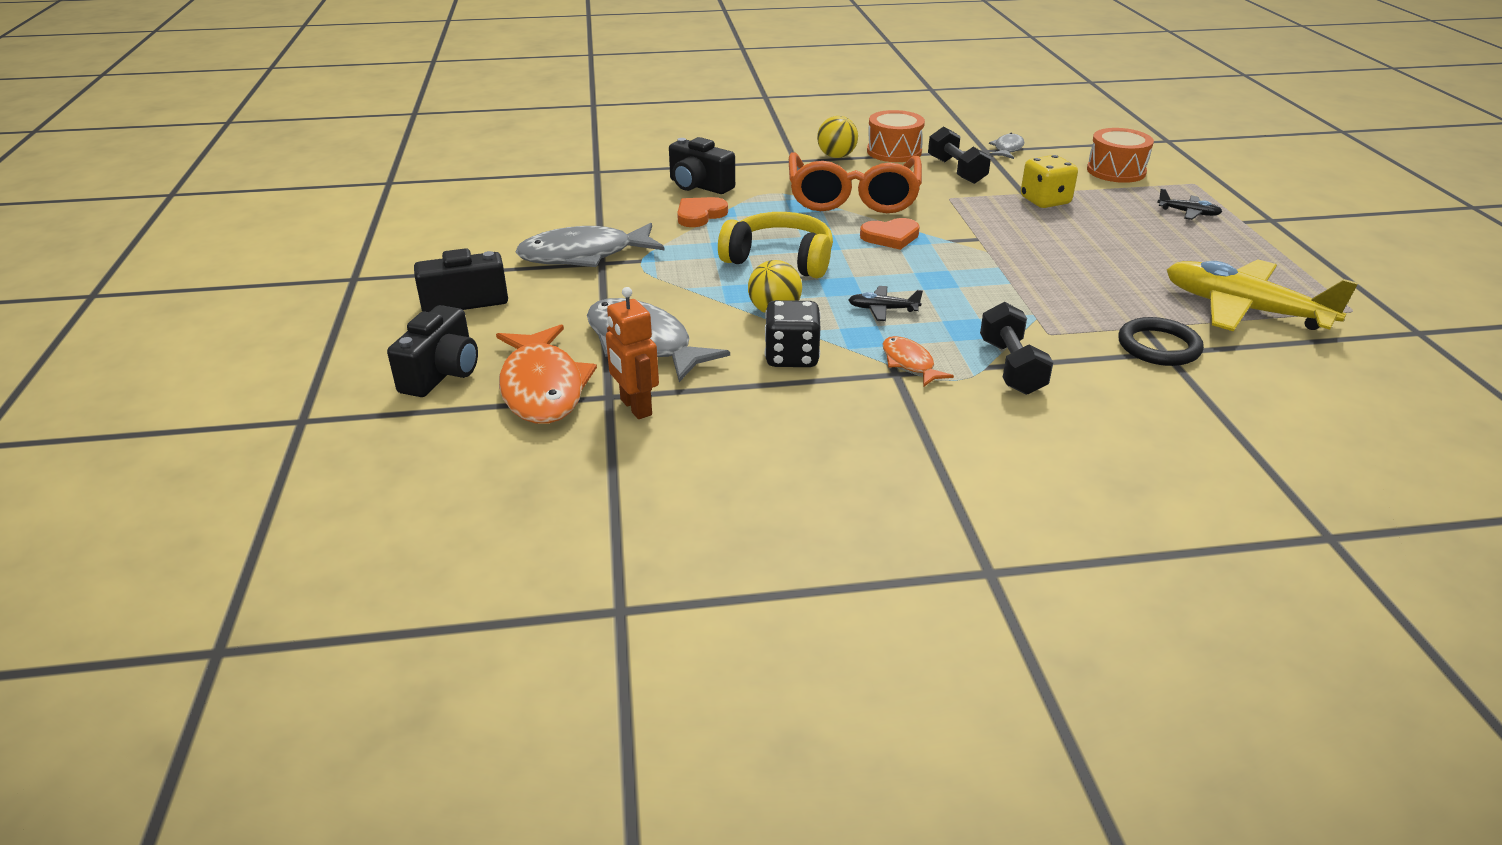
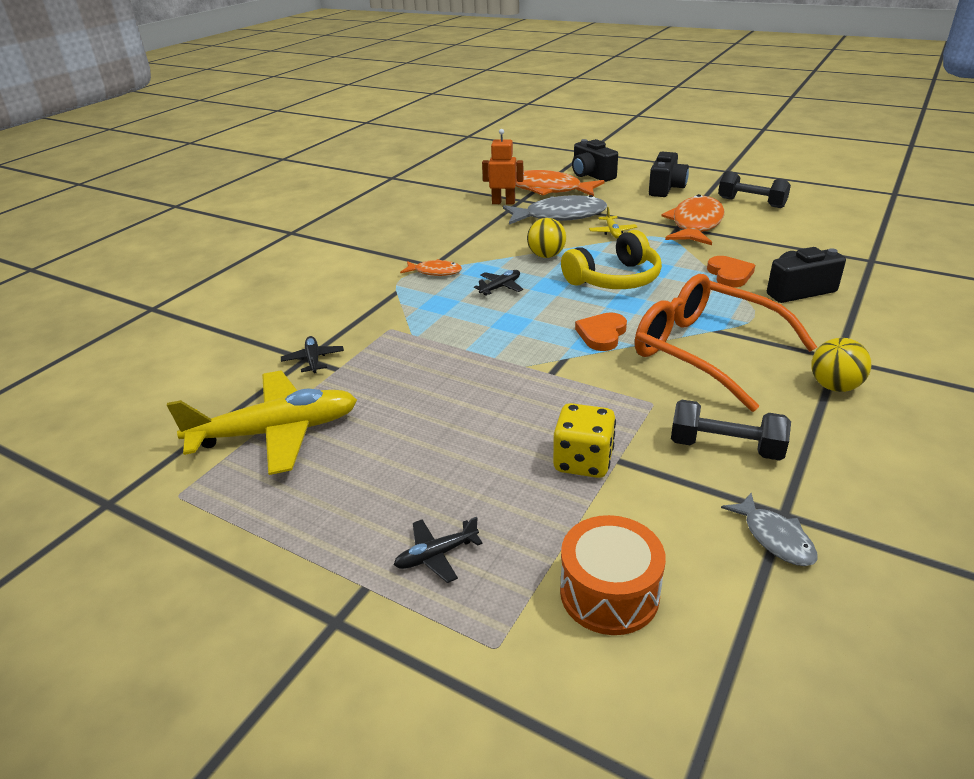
camera: 130 degrees right, 0 degrees up
(584, 255) = (695, 224): grey fish -> orange fish
(659, 294) = (612, 232): none -> yellow plane
(791, 357) = (490, 245): black dice -> none
(894, 152) = (826, 432): orange drum -> none
(1011, 367) = (383, 298): black dumbbell -> black dumbbell (751, 203)
(1158, 346) = (313, 359): black ring -> black plane

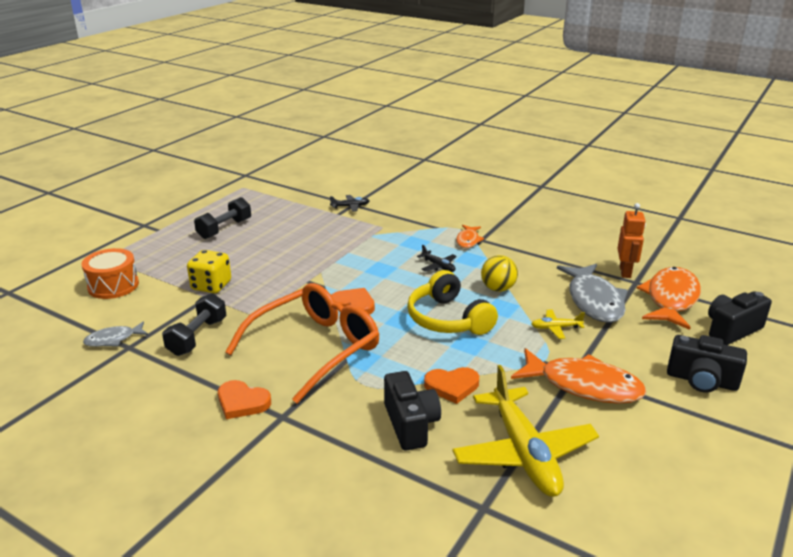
camera: 90 degrees right, 5 degrees down
(277, 432) = (281, 203): yellow plane -> yellow plane (524, 453)
(436, 555) = (166, 244): black plane -> none
(751, 203) = (667, 445): black dumbbell -> black dumbbell (224, 229)
(834, 386) = (242, 402): yellow ball -> orange heart

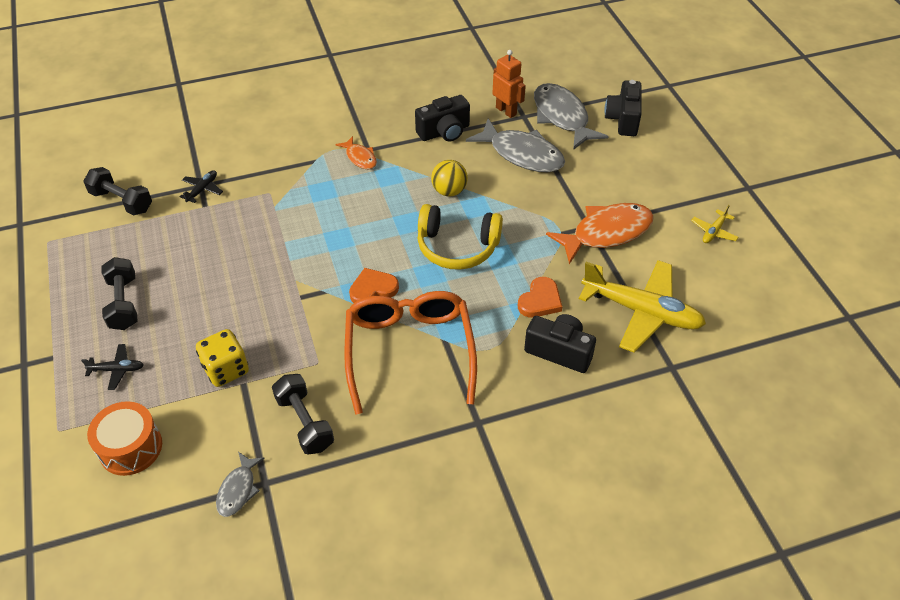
camera: 50 degrees left, 20 degrees up
(242, 402) = (435, 439): orange heart -> none
(303, 190) = (122, 201): none -> black dumbbell
(438, 266) = (377, 201): black plane -> black plane (117, 370)
(555, 328) = (532, 198): yellow plane -> yellow plane (713, 231)
(671, 299) = (562, 117): orange fish -> grey fish
(701, 381) = (655, 175): black camera -> black camera (444, 132)

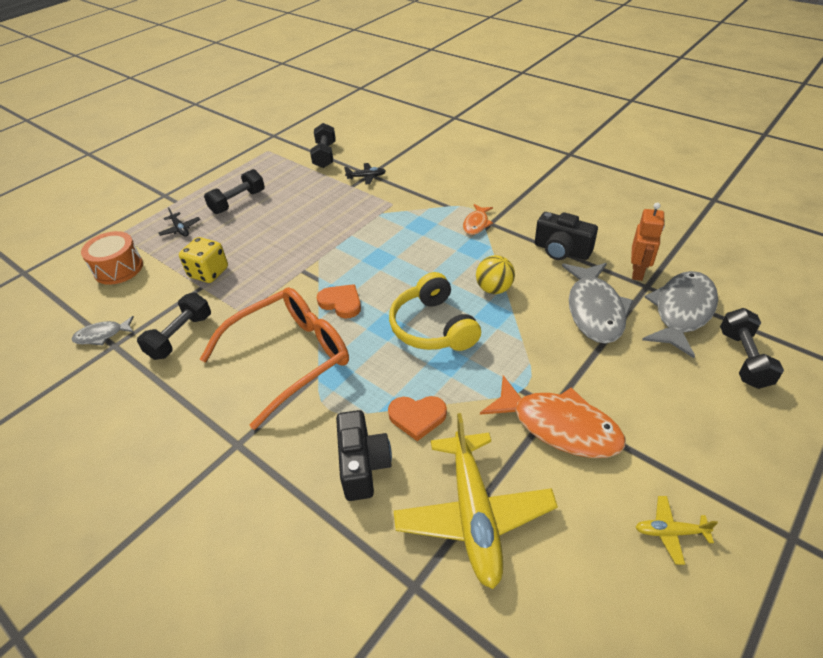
camera: 60 degrees right, 5 degrees down
(623, 119) = (743, 359): black camera -> black dumbbell

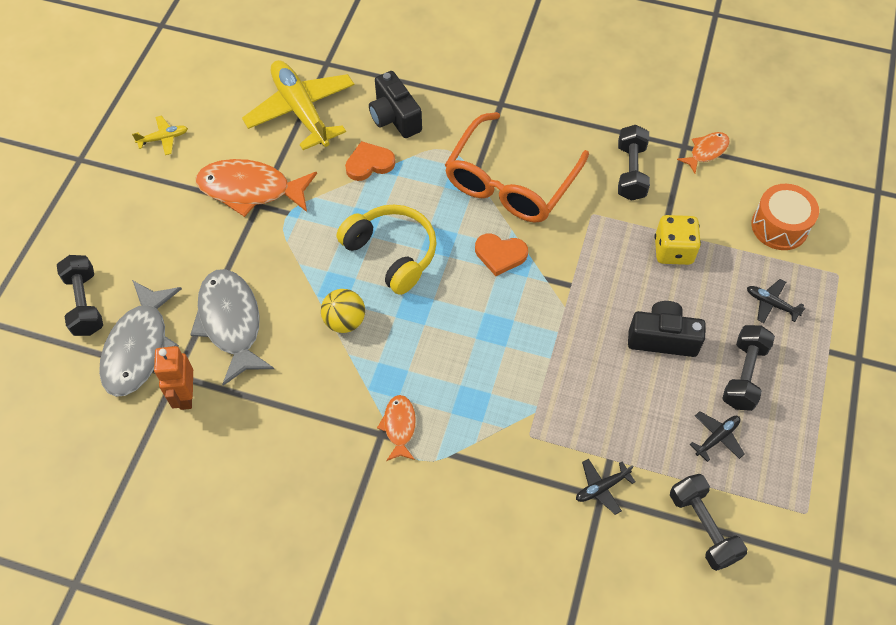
camera: 155 degrees right, 15 degrees up
(102, 335) = (706, 151): grey fish -> orange fish
(283, 182) = (717, 437): none -> black plane
(561, 250) = (279, 407): black camera -> black camera (662, 338)

